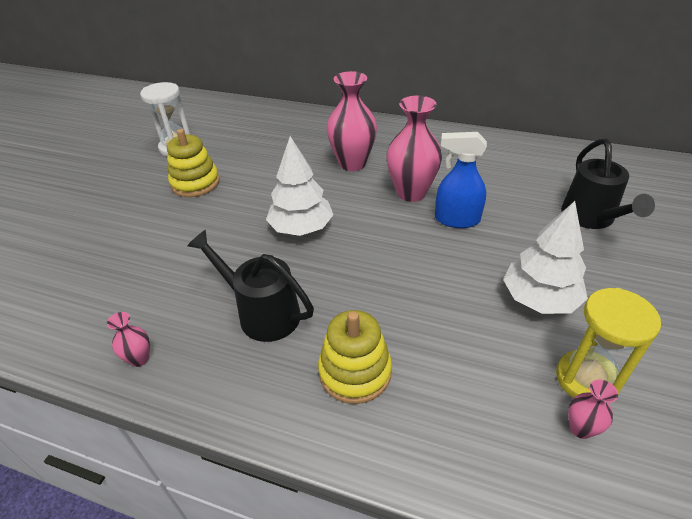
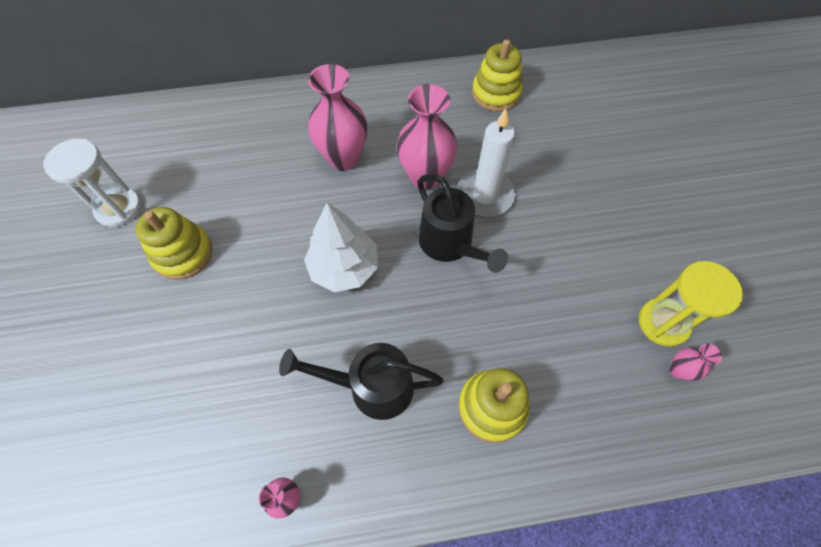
camera: 30 degrees left, 20 degrees up
(456, 219) = (485, 195): blue spray bottle -> white candle
(513, 157) = (496, 93): none -> yellow stacking toy
(539, 299) = (595, 259): white tree -> none
(591, 218) = (594, 148): black watering can -> black watering can (450, 245)

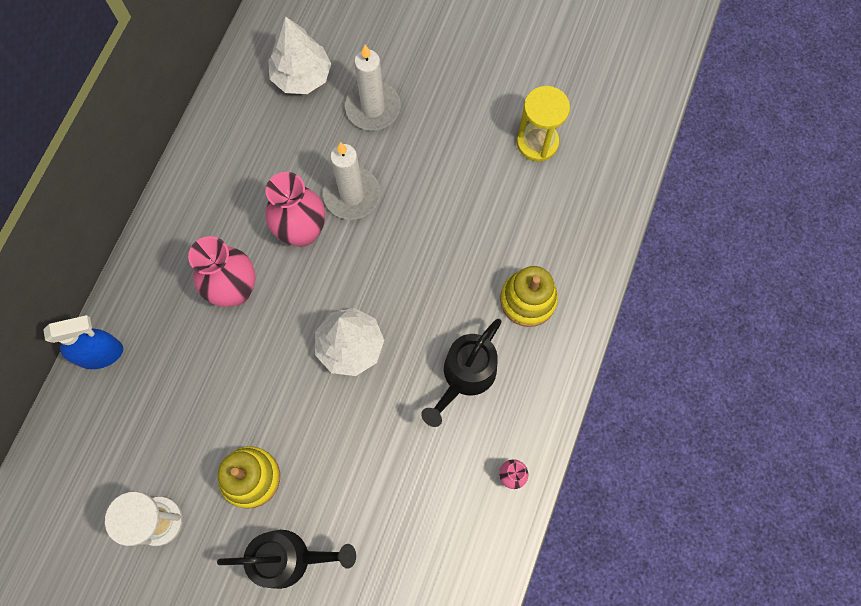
camera: 60 degrees left, 10 degrees up
(242, 104) = (101, 353): none -> blue spray bottle
(450, 245) = (382, 251): black watering can -> black watering can (290, 558)
(496, 93) = (250, 117): yellow stacking toy -> none
(558, 107) = (301, 76): none -> white tree
(575, 169) = (373, 108): none -> white candle
(678, 370) = (574, 159): pink vase -> none

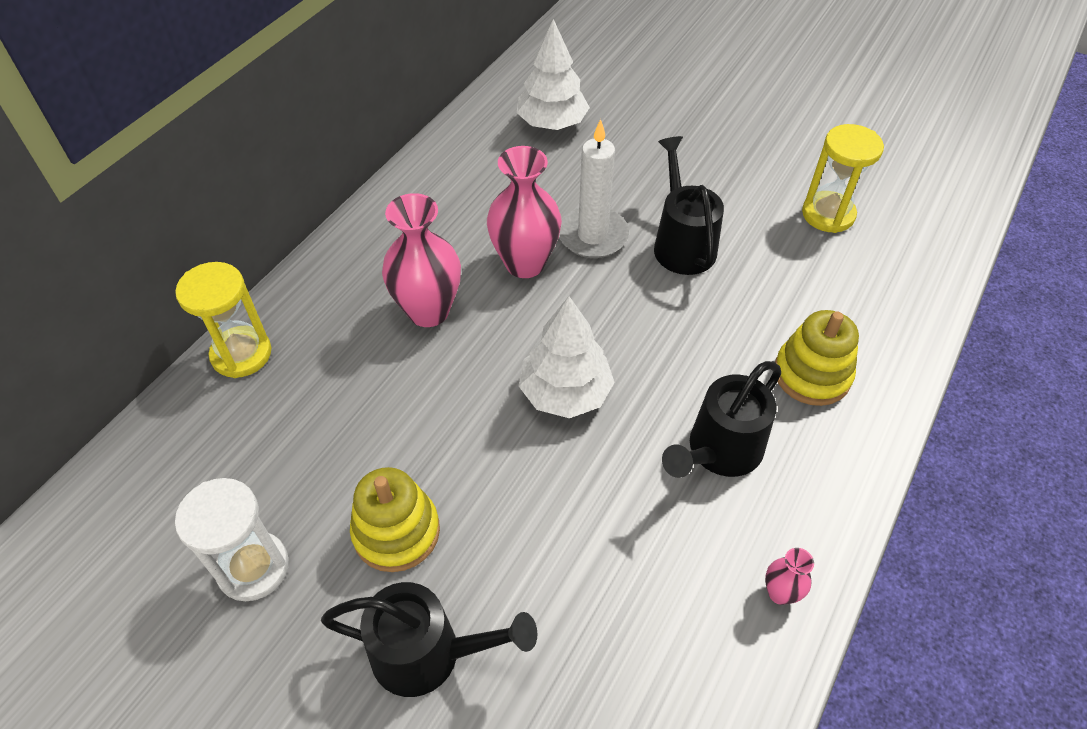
camera: 10 degrees right, 20 degrees down
(101, 353) = (241, 354): blue spray bottle -> yellow hourglass
(373, 108) = (630, 159): white candle -> none
(423, 191) = (681, 243): none -> black watering can

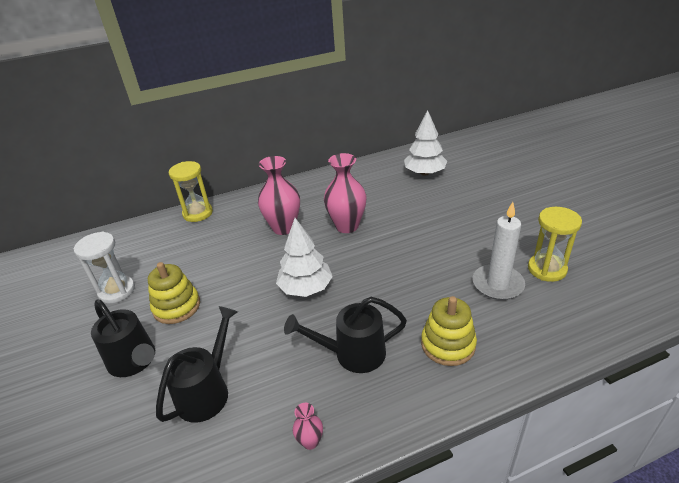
camera: 40 degrees right, 15 degrees down
(592, 236) = (393, 227): white candle -> white candle (497, 284)
(681, 243) = (438, 248): black watering can -> black watering can (207, 391)

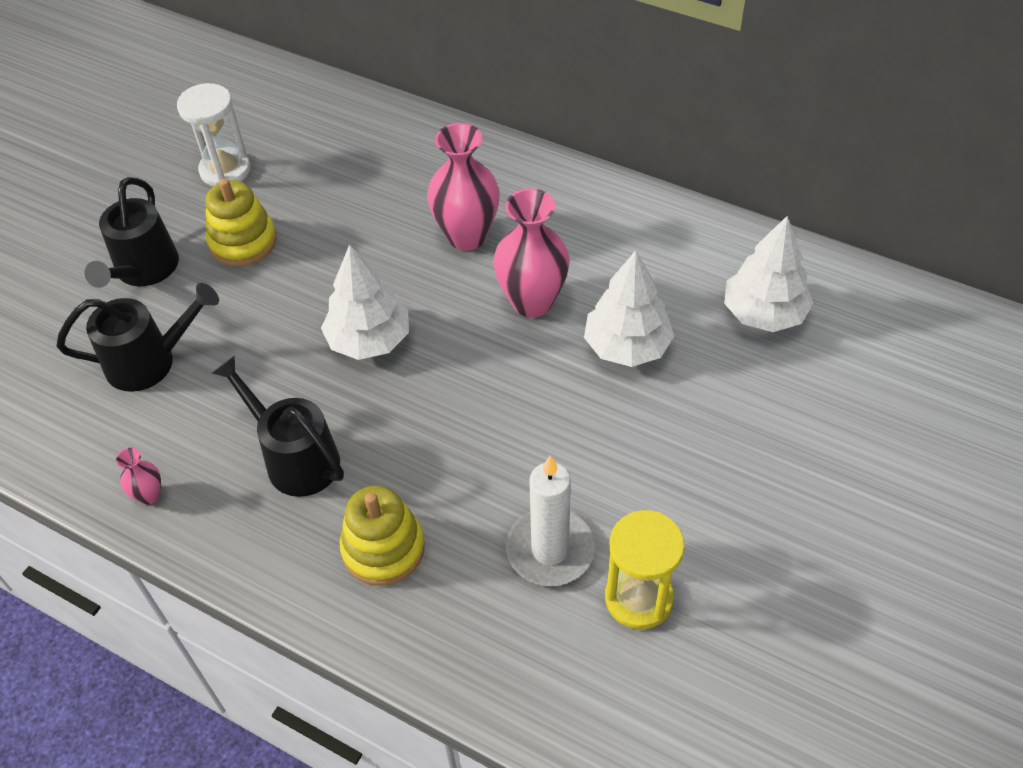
camera: 50 degrees right, 15 degrees up
(198, 213) = (418, 128): yellow hourglass -> none
(403, 212) = (627, 346): none -> white tree

